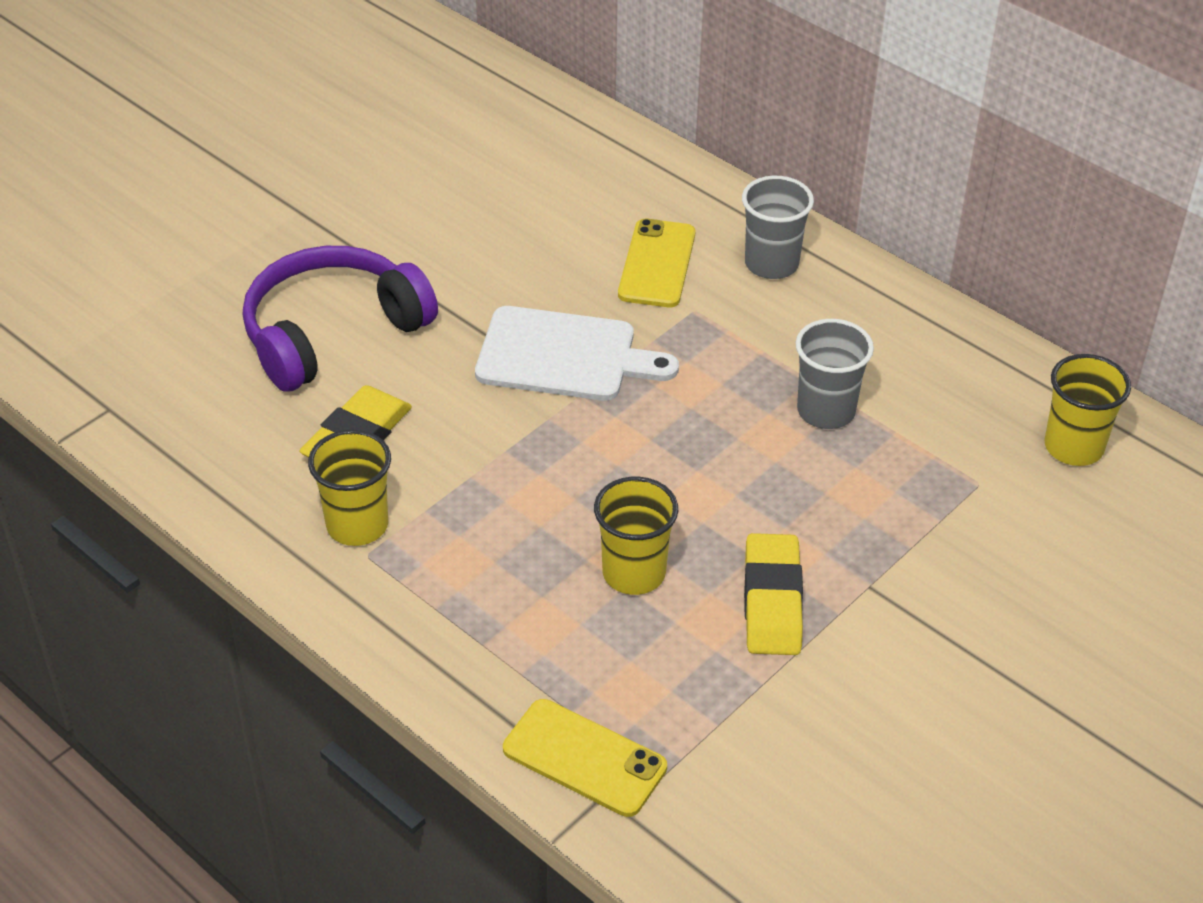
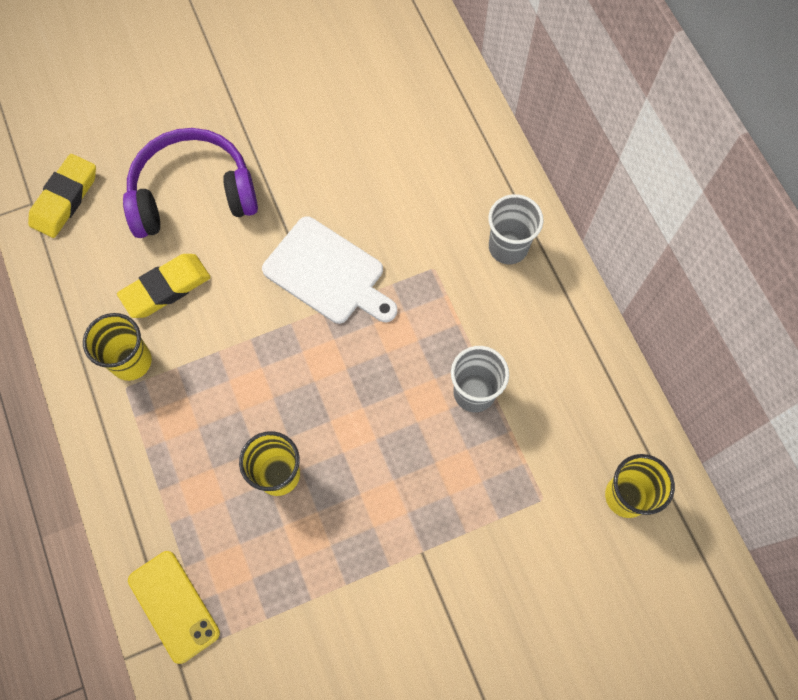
camera: 25 degrees right, 25 degrees up
(657, 264) = (430, 216): yellow phone -> none
(772, 601) = (353, 536): yellow eraser -> yellow eraser (65, 199)

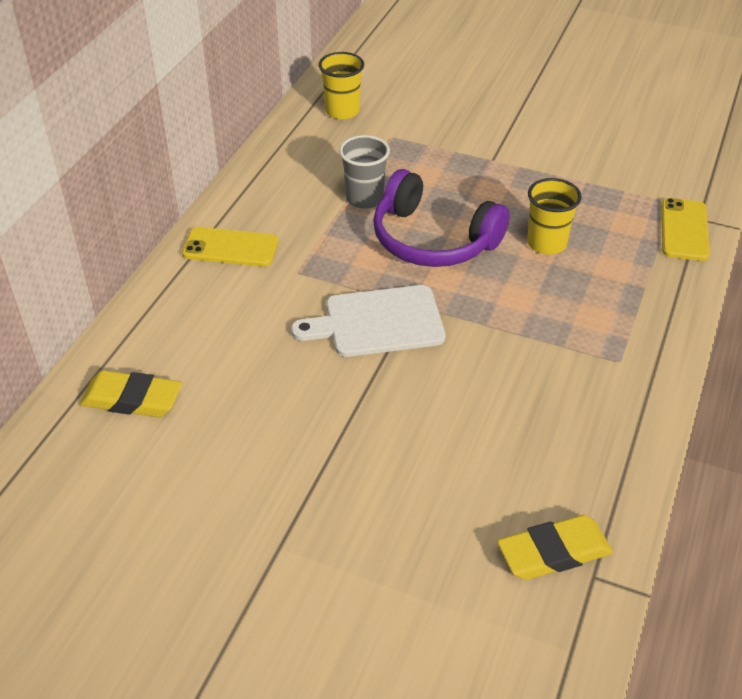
camera: 135 degrees left, 25 degrees down
(131, 361) = (599, 375): yellow cup -> none
(166, 288) = (522, 405): yellow eraser -> yellow eraser (132, 399)
(193, 193) = (423, 461): purple headphones -> purple headphones (432, 240)
(328, 273) = (378, 322): white cutting board -> white cutting board turned 90 degrees counterclockwise
(508, 247) = (230, 248): grey cup -> yellow phone

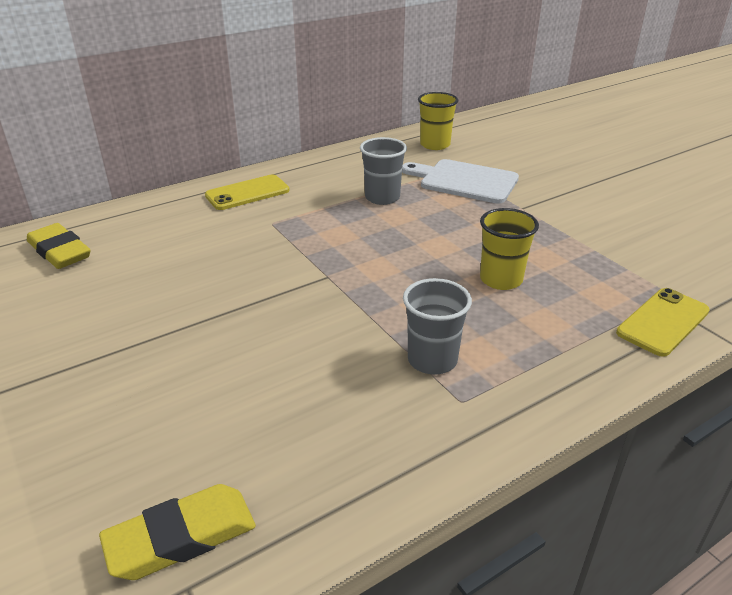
camera: 35 degrees right, 10 degrees down
(230, 248) = (247, 193): yellow phone -> yellow phone turned 75 degrees counterclockwise
(378, 322) = (284, 276): white cutting board -> white cutting board (464, 181)
(432, 240) = (401, 241): purple headphones -> none
(553, 552) = (181, 537): yellow eraser -> yellow eraser turned 45 degrees counterclockwise
(569, 339) = (432, 360): none -> grey cup

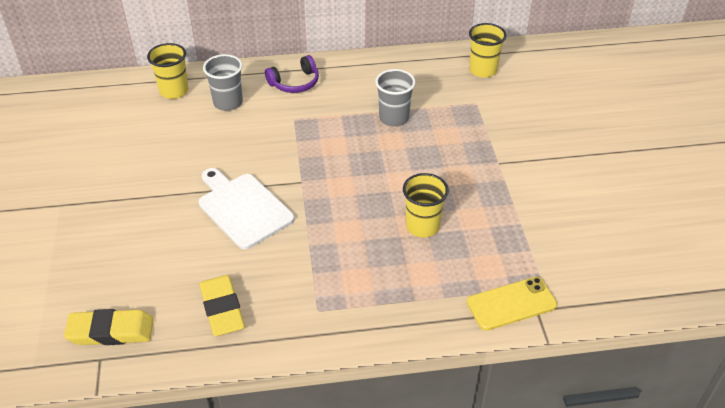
camera: 25 degrees right, 10 degrees up
(59, 252) = (141, 102): yellow eraser -> yellow eraser (222, 309)
(99, 231) = (174, 91): none -> yellow cup
(247, 193) = (295, 83): yellow phone -> purple headphones
(432, 360) = (322, 274): grey cup -> grey cup (228, 103)
(464, 181) = (474, 120): white cutting board -> white cutting board (243, 208)

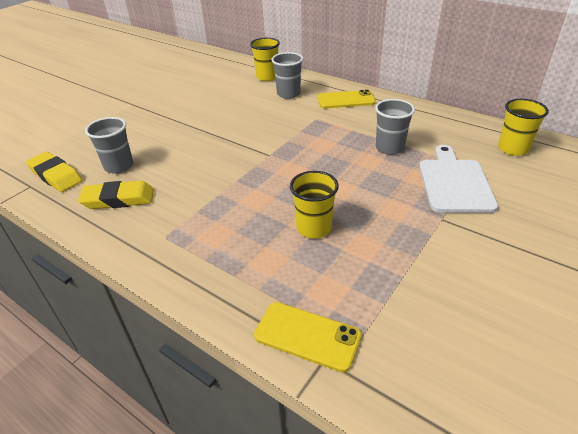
camera: 45 degrees right, 5 degrees down
(167, 280) = (119, 166): none -> grey cup
(222, 309) = (118, 199): yellow eraser -> yellow eraser turned 60 degrees clockwise
(243, 208) = (214, 151): white cutting board -> white cutting board (454, 183)
(295, 83) = (346, 100): purple headphones -> yellow phone

